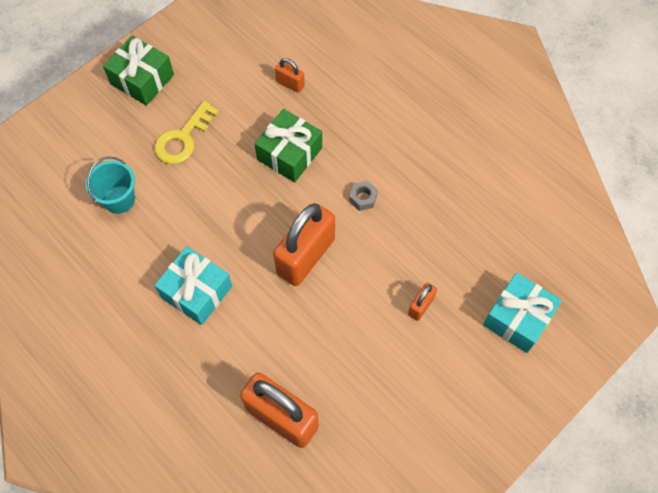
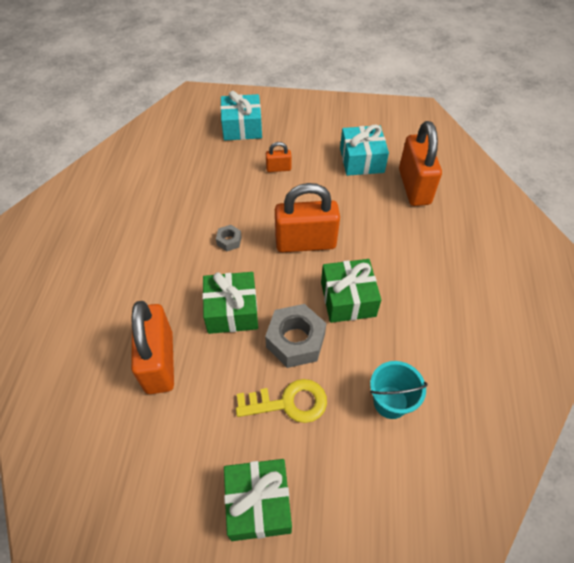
camera: 130 degrees left, 10 degrees down
(196, 292) = (397, 284): turquoise gift -> turquoise gift (361, 160)
(221, 242) = (348, 299): none -> green gift
(223, 177) = (295, 341): none -> grey nut
(290, 84) = (159, 362): orange padlock -> orange padlock, size x2.16

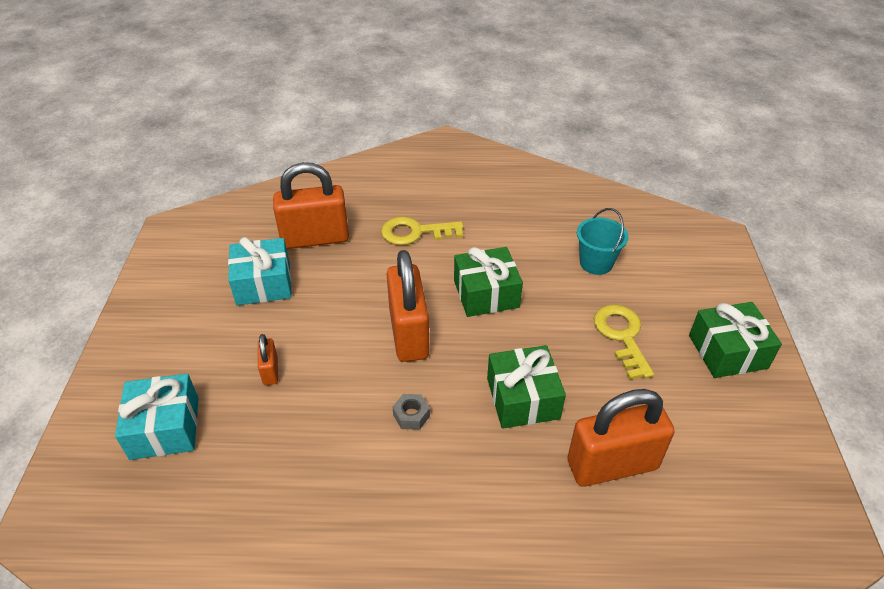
camera: 95 degrees left, 10 degrees down
(295, 341) = (549, 335): grey nut -> none
(427, 253) = (415, 232): none -> yellow key

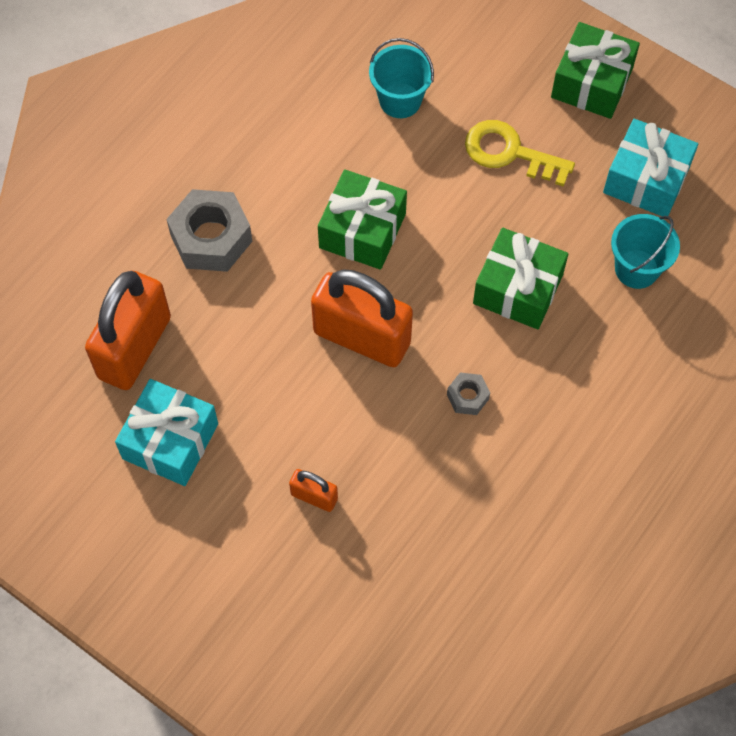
camera: 55 degrees left, 20 degrees up
(165, 428) = (318, 632): turquoise gift -> turquoise gift (646, 180)
(415, 232) = (211, 238): yellow key -> grey nut
(612, 465) = (636, 269): orange padlock -> turquoise bucket

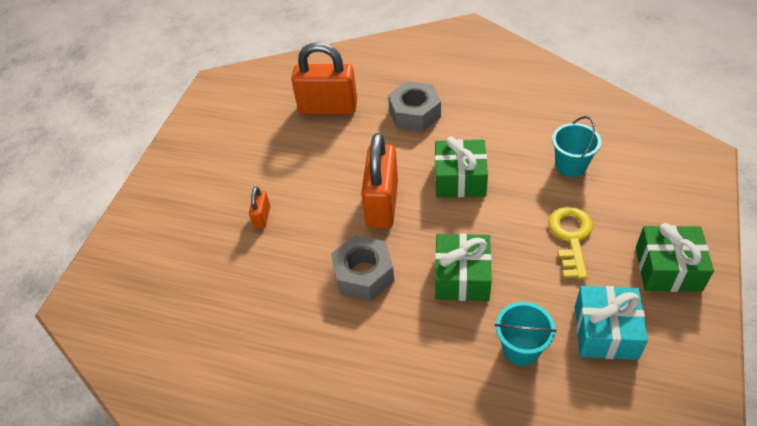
camera: 75 degrees right, 15 degrees down
(170, 441) = (275, 142): turquoise gift -> none
(467, 397) = (363, 274): grey nut -> grey nut, size x2.04

